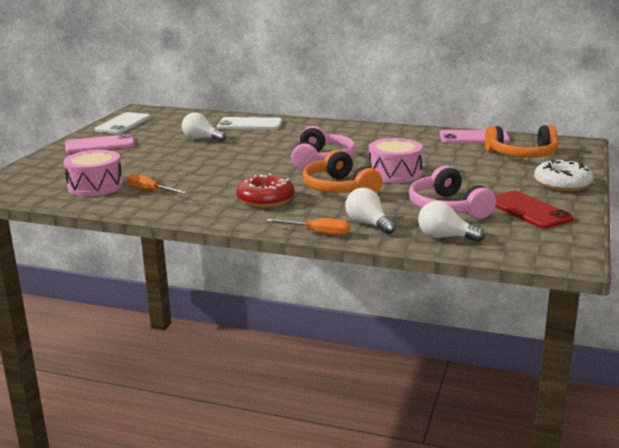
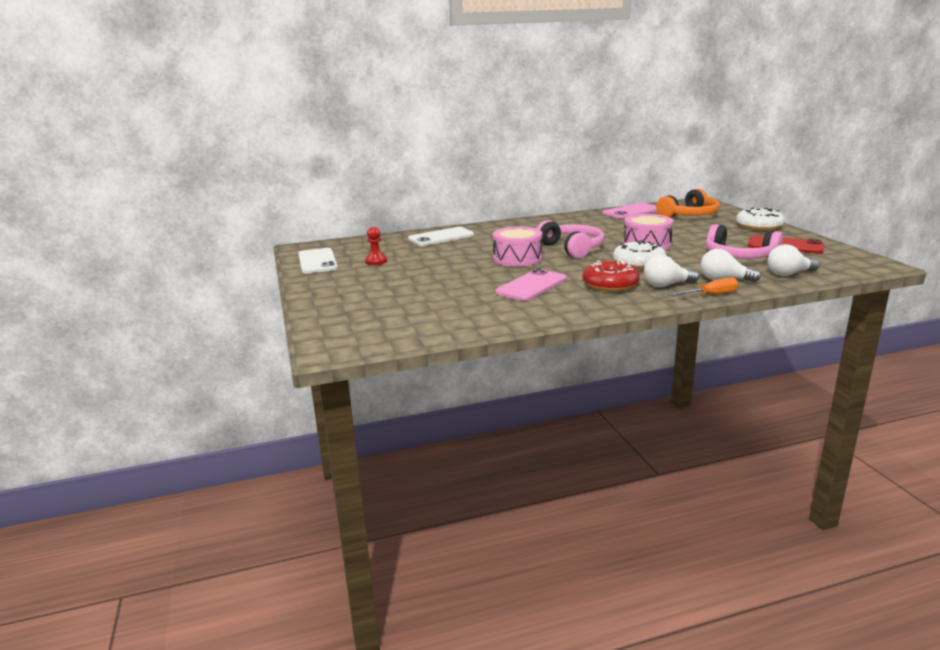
camera: 35 degrees left, 0 degrees up
(95, 186) = (438, 315): pink drum -> pink drum (517, 259)
(99, 145) = (343, 282): pink phone -> pink phone (531, 286)
(150, 191) = (500, 304): orange screwdriver -> none
(157, 133) = (376, 261): none -> red pawn
(201, 139) = (430, 256): white light bulb -> white light bulb (666, 285)
(339, 188) = (639, 263): orange headphones -> white donut

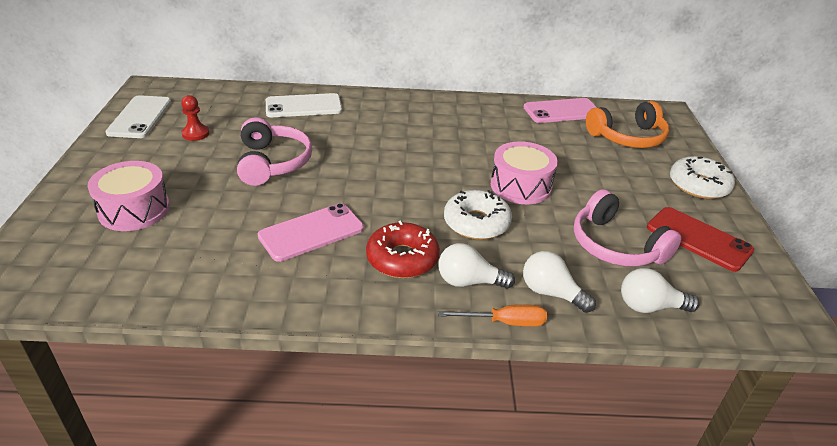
camera: 15 degrees right, 15 degrees up
(517, 259) = (346, 172): pink drum -> pink drum (134, 210)
(572, 248) = (425, 168): pink headphones -> pink headphones (272, 163)

